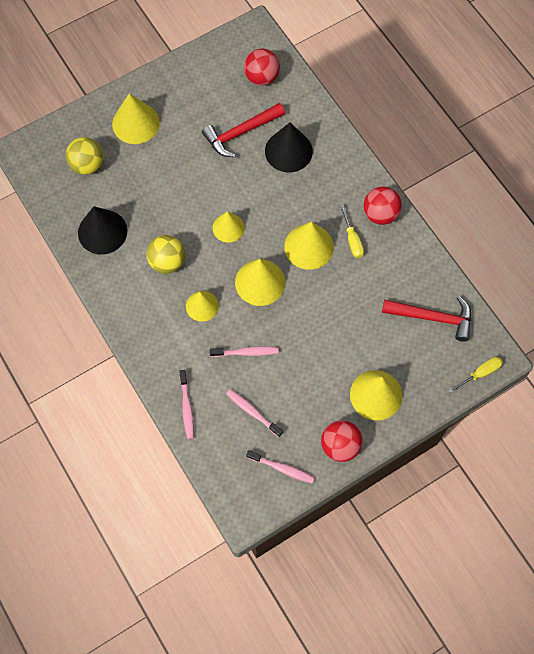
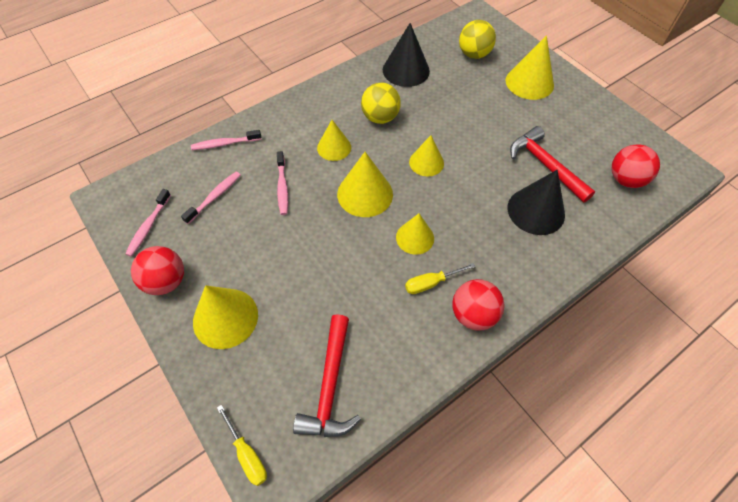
camera: 85 degrees right, 10 degrees down
(309, 246) = (415, 237): yellow cone -> yellow cone, size x0.65

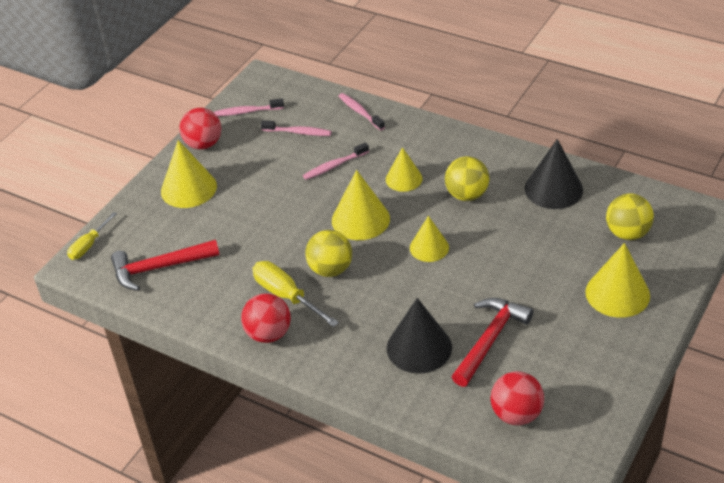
camera: 70 degrees right, 15 degrees down
(415, 237) = (330, 269): yellow cone -> yellow ball
(431, 283) = (286, 296): yellow screwdriver -> yellow screwdriver, size x1.55

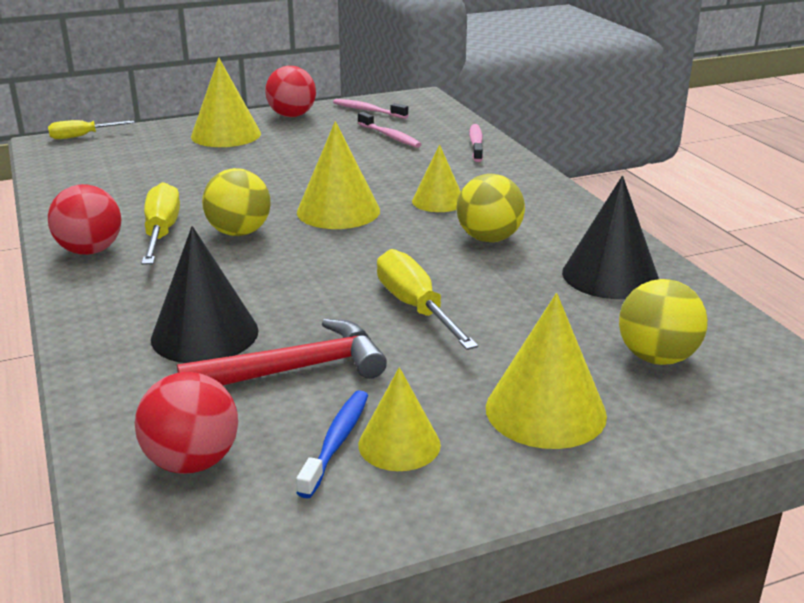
camera: 35 degrees right, 15 degrees down
(159, 268) = (101, 169): red hammer -> none
(334, 166) = (383, 167): pink toothbrush -> none
(429, 247) = (370, 260): yellow cone -> yellow cone (399, 444)
(492, 267) = (415, 307): none -> yellow screwdriver
(558, 365) = (336, 442): none -> blue toothbrush

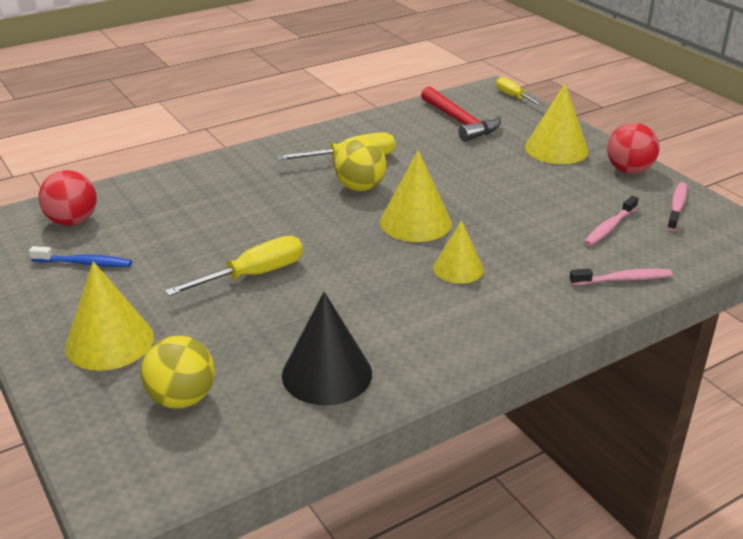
camera: 80 degrees right, 5 degrees up
(90, 250) = (316, 142): red ball -> none
(205, 334) = (208, 201): black cone -> none
(295, 369) = (165, 238): red hammer -> red hammer (460, 122)
(399, 444) = (79, 285): yellow cone -> none
(489, 238) = (386, 302): yellow ball -> none

